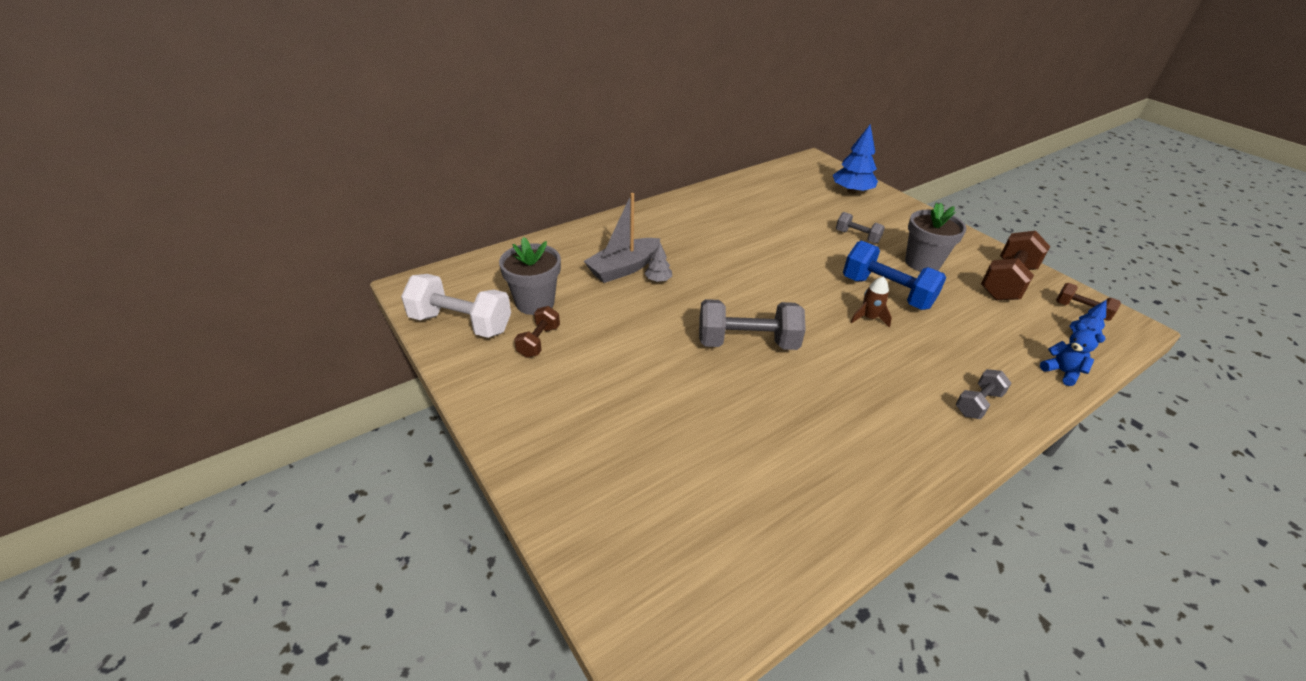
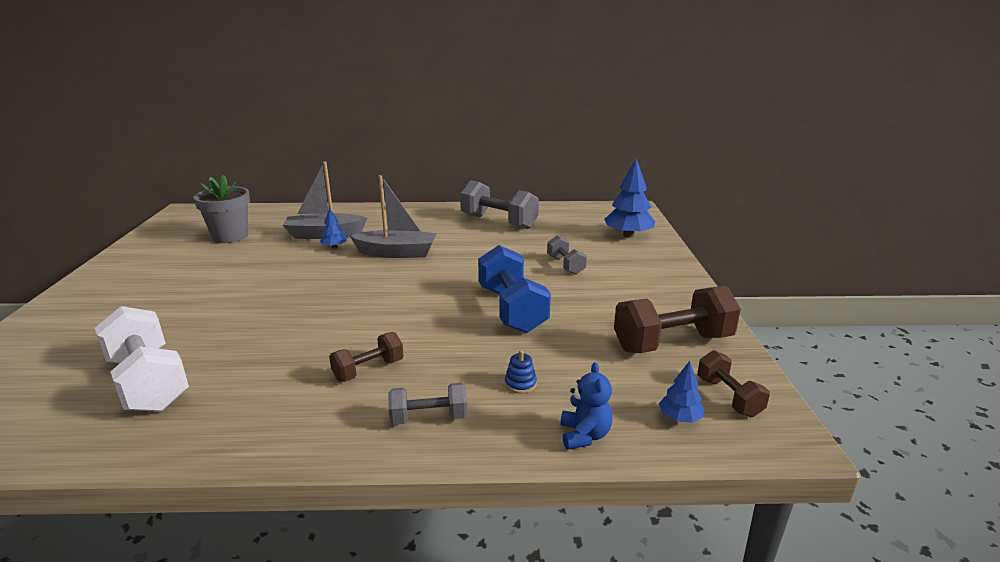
camera: 35 degrees right, 15 degrees down
(461, 323) = (169, 234): white dumbbell -> white dumbbell (148, 383)
(539, 341) = (189, 256): brown dumbbell -> brown dumbbell (368, 370)
(658, 279) = (334, 247): grey tree -> blue tree
(721, 267) = (397, 253): none -> grey boat
(747, 343) = (317, 301): grey dumbbell -> grey dumbbell (498, 222)
(868, 318) = (455, 320): brown rocket -> none
(922, 263) = (598, 300): grey flower pot -> none
(982, 352) = (520, 384): none -> blue stacking toy

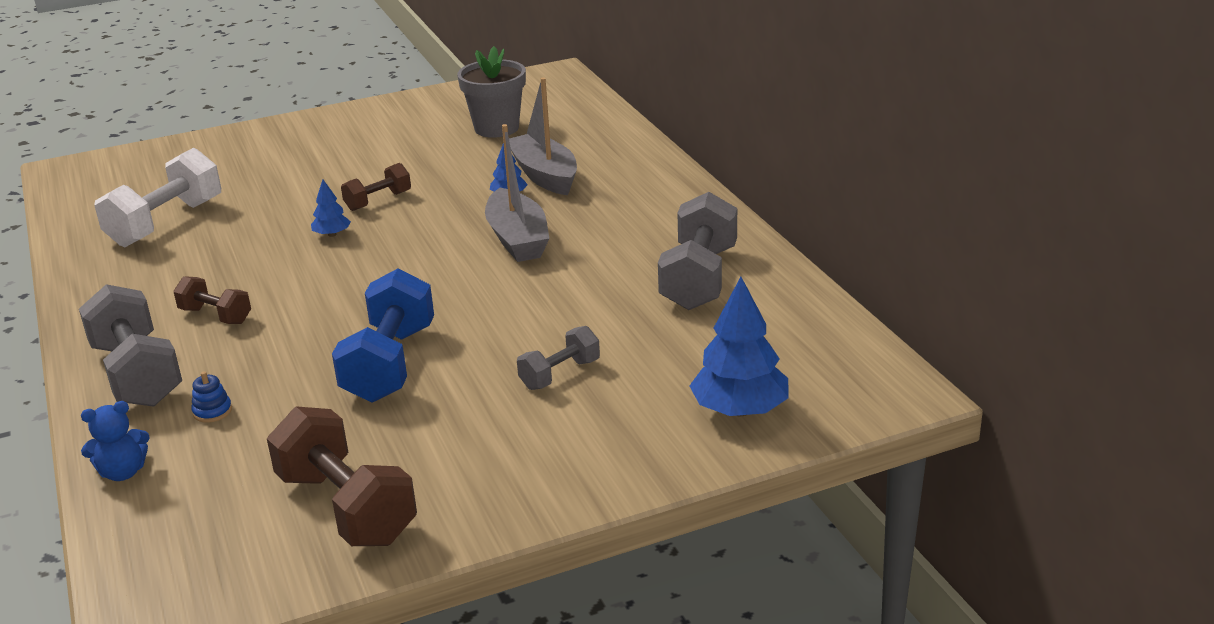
camera: 70 degrees right, 5 degrees up
(429, 418) = (137, 374): grey dumbbell -> grey dumbbell, size x1.82
(512, 309) = (390, 364): blue dumbbell -> blue dumbbell turned 45 degrees counterclockwise
(679, 418) = (166, 533): blue tree -> blue tree (332, 234)
(728, 397) = (220, 569): brown dumbbell -> brown dumbbell (378, 201)

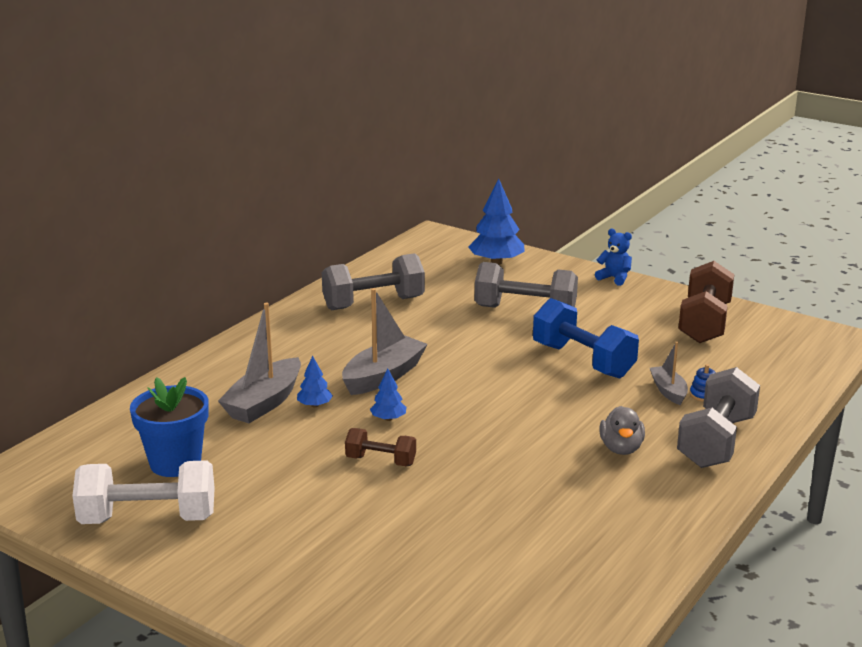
camera: 125 degrees left, 5 degrees down
(123, 472) = (786, 395): blue teddy bear -> blue teddy bear (614, 278)
(166, 223) = (534, 558): white dumbbell -> white dumbbell (148, 519)
(215, 316) = (621, 448): brown dumbbell -> grey duck
(254, 391) = (668, 391): none -> grey boat
(332, 234) = (458, 456): blue tree -> blue tree (388, 419)
(390, 364) = (583, 361): blue dumbbell -> blue dumbbell turned 75 degrees clockwise
(496, 128) = (175, 463): grey flower pot -> blue flower pot
(560, 374) = (525, 311): grey dumbbell -> grey dumbbell, size x1.82

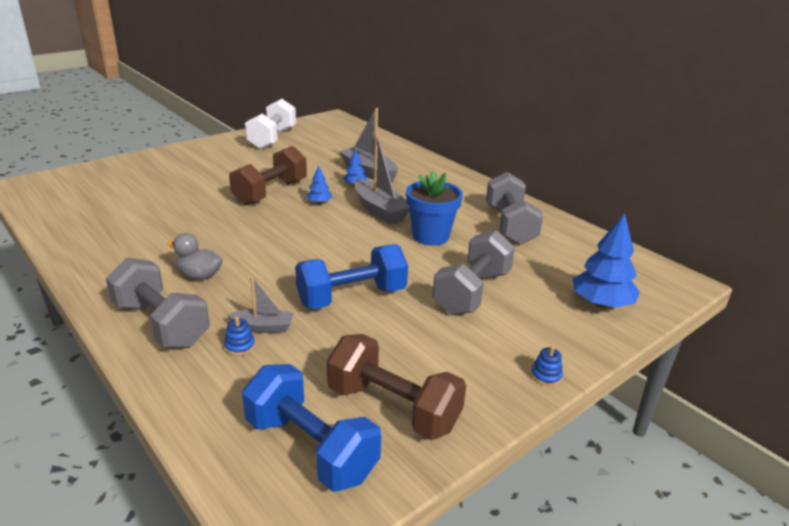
camera: 105 degrees right, 5 degrees up
(175, 463) = (319, 147): blue flower pot -> blue flower pot (430, 236)
(381, 461) = (270, 193): brown dumbbell -> brown dumbbell, size x1.82
(614, 278) = (546, 376): blue teddy bear -> blue stacking toy
(772, 343) = (310, 448): none -> blue dumbbell

